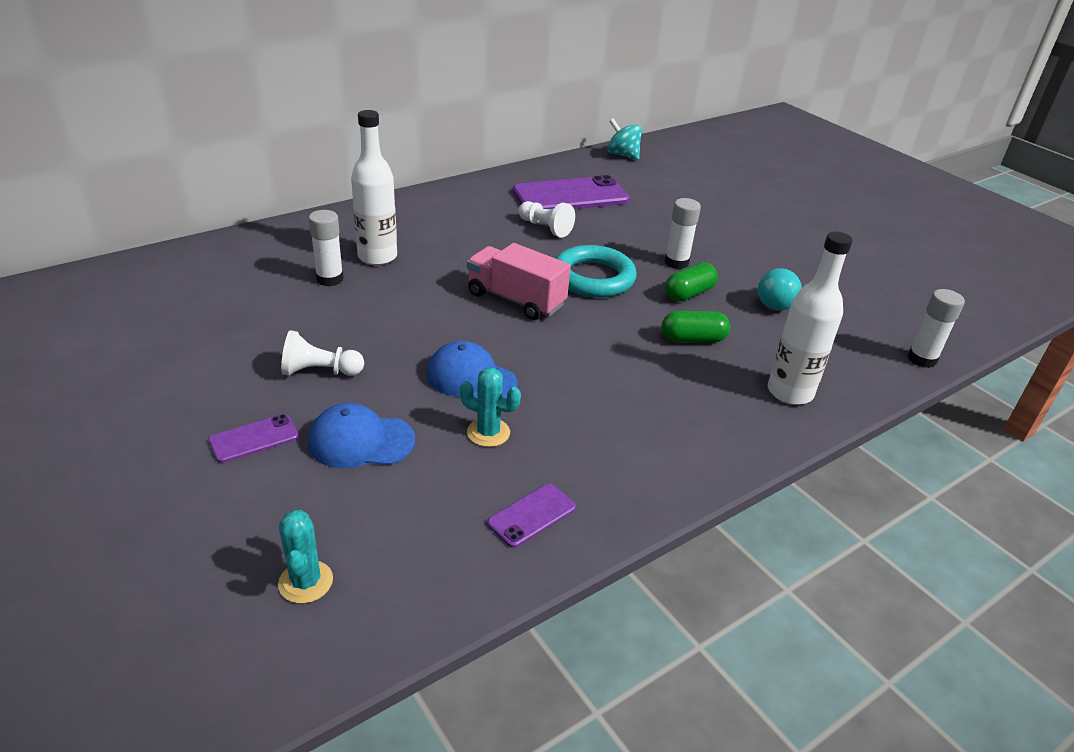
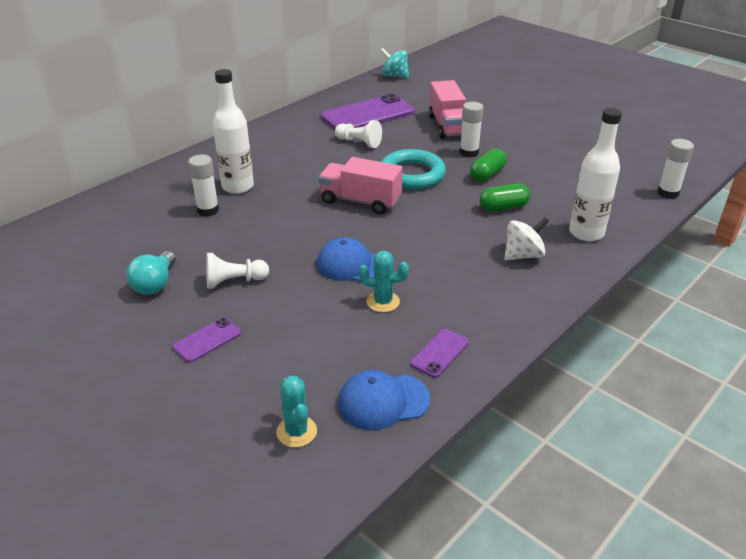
camera: 10 degrees left, 0 degrees up
(361, 441) = (290, 326): blue cap -> blue cap (383, 401)
(663, 225) = (448, 126): none -> pink truck
(694, 406) = (523, 255): none -> white spinning top
(776, 302) = (552, 170): turquoise light bulb -> turquoise light bulb (155, 284)

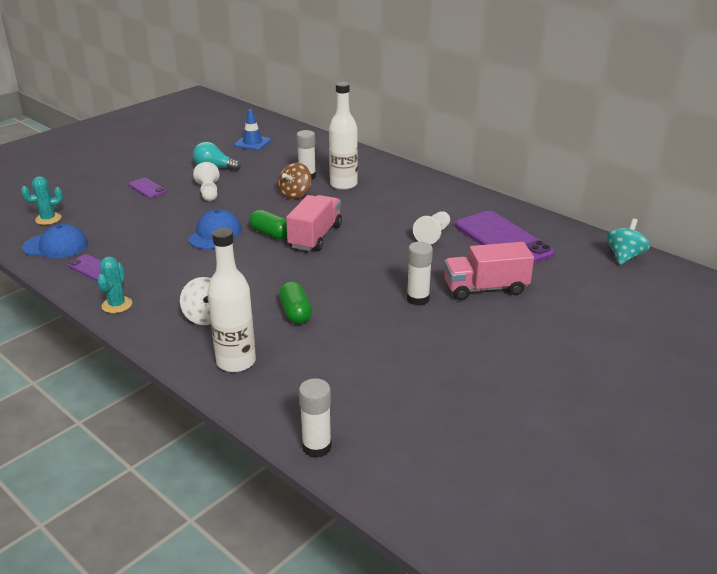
camera: 90 degrees right, 5 degrees down
(76, 257) = (252, 143): none -> blue traffic cone
(256, 216) = (295, 194): none -> brown spinning top
(383, 302) = (162, 246): turquoise cactus -> turquoise cactus (117, 305)
(383, 401) = (56, 246): blue cap -> blue cap turned 105 degrees clockwise
(412, 174) = (365, 263): turquoise ring -> none
(487, 174) = (366, 308): green capsule -> green capsule (270, 234)

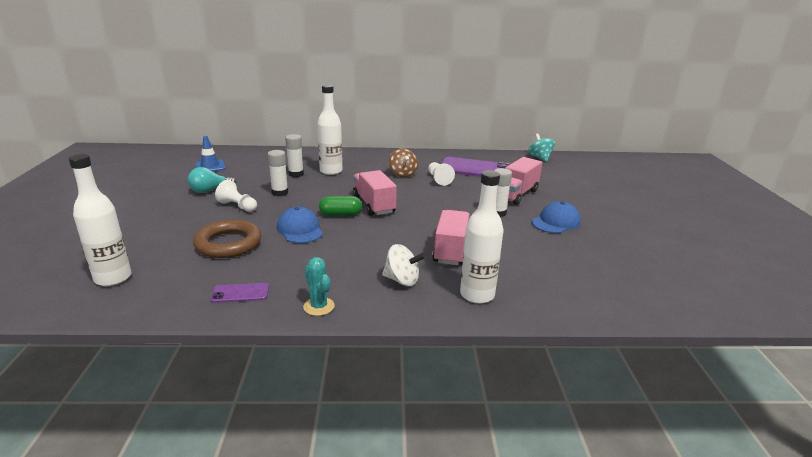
camera: 45 degrees left, 5 degrees down
(48, 219) = (113, 278): turquoise cactus -> white bottle
(56, 246) = (167, 293): blue cap -> blue cap (555, 222)
(147, 188) = (175, 221): purple phone -> none
(149, 224) = (228, 243): none -> brown ring
(295, 194) = (309, 186): brown spinning top -> brown spinning top (403, 174)
(295, 313) = (451, 250): green capsule -> pink truck
(316, 447) = (612, 311): white glue stick -> white glue stick (280, 193)

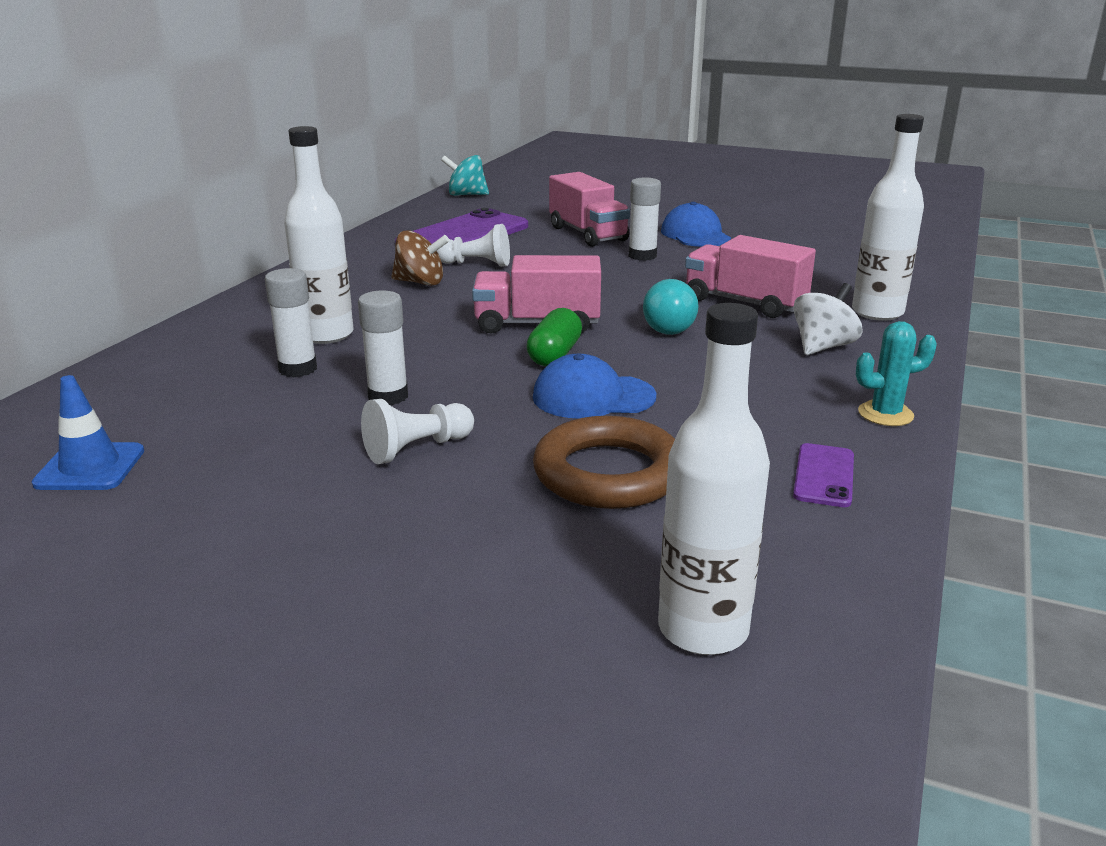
camera: 65 degrees left, 0 degrees up
(210, 190) = (275, 477): turquoise light bulb -> turquoise light bulb (665, 327)

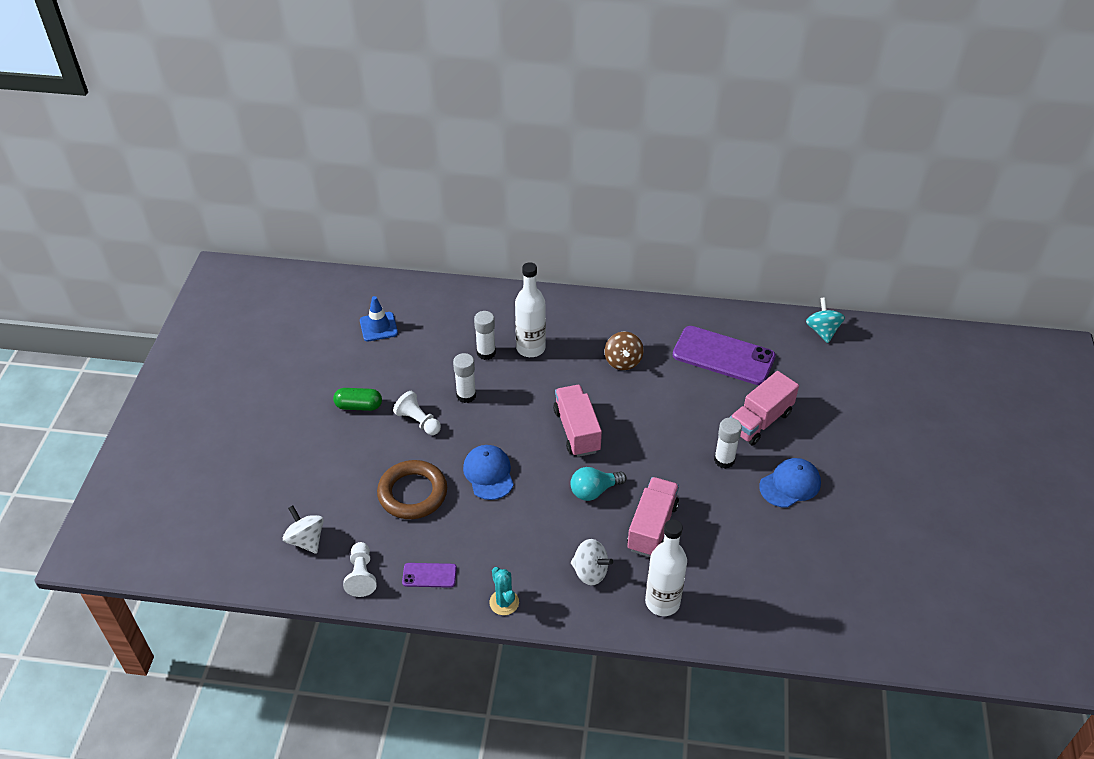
camera: 75 degrees right, 20 degrees up
(477, 264) = (667, 378): white pawn -> white pawn (361, 575)
(554, 355) = (536, 447): green capsule -> green capsule (359, 406)
(703, 629) = (306, 540): white bottle -> white spinning top

